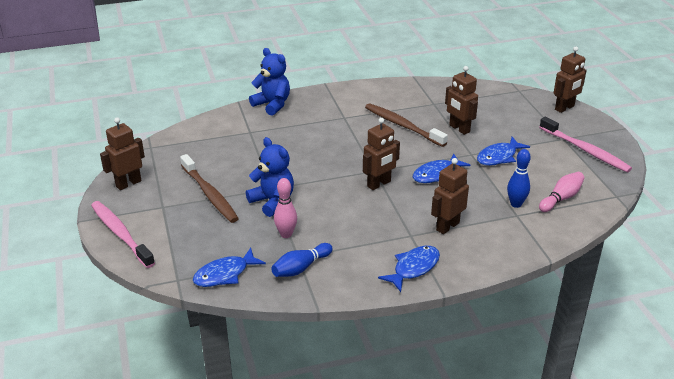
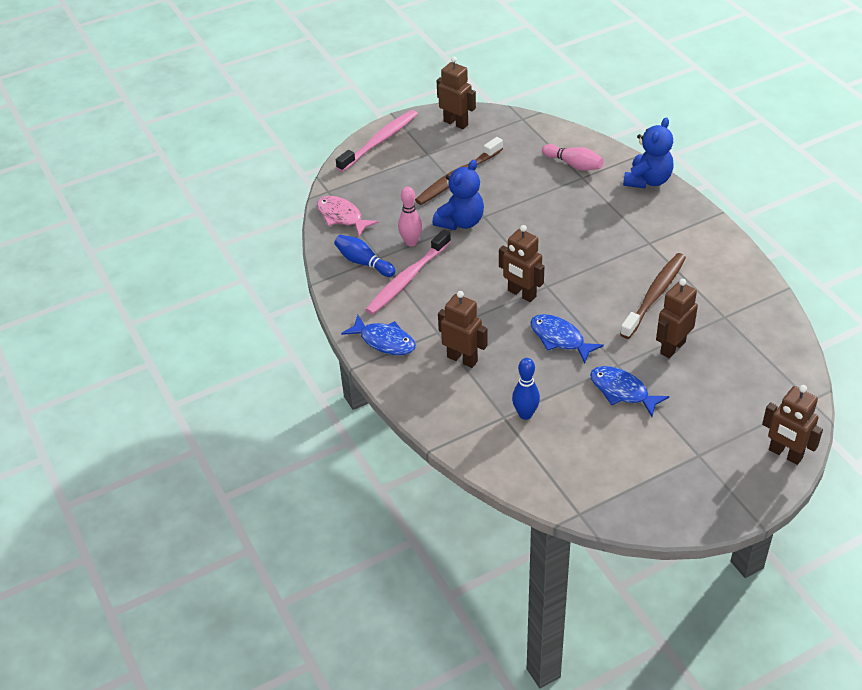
camera: 80 degrees right, 10 degrees up
(225, 274) = (342, 217): blue fish -> pink fish
(561, 198) = (553, 457): pink bowling pin -> pink bowling pin (574, 164)
(585, 150) = (678, 479): pink toothbrush -> pink toothbrush (407, 278)

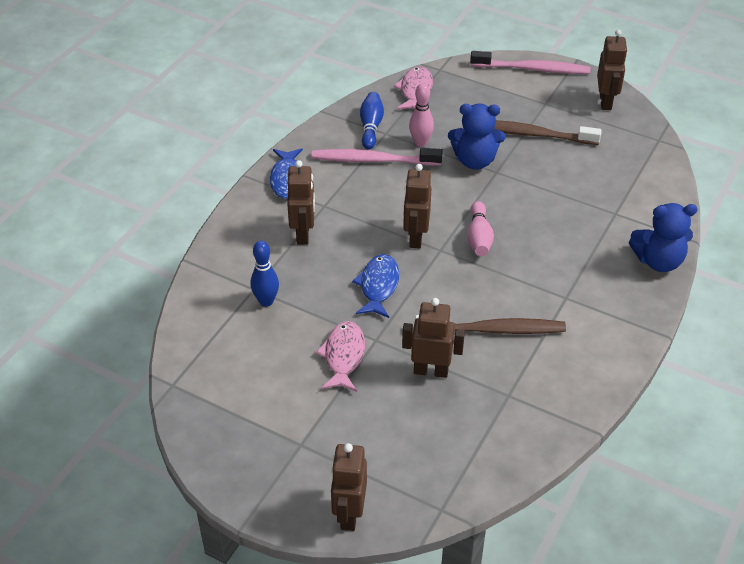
camera: 55 degrees right, 0 degrees up
(574, 164) = (628, 200): pink bowling pin -> pink bowling pin (479, 237)
(622, 391) = (343, 356): blue fish -> pink fish

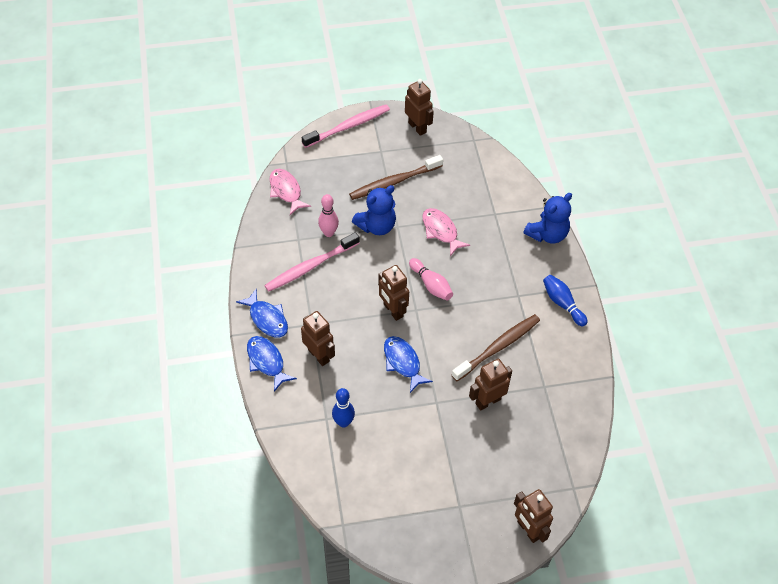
camera: 40 degrees left, 10 degrees up
(250, 212) = (266, 361): none -> blue fish
(343, 356) = (428, 428): pink fish -> pink fish (441, 231)
(371, 127) = (283, 240): blue bowling pin -> blue bowling pin (562, 303)

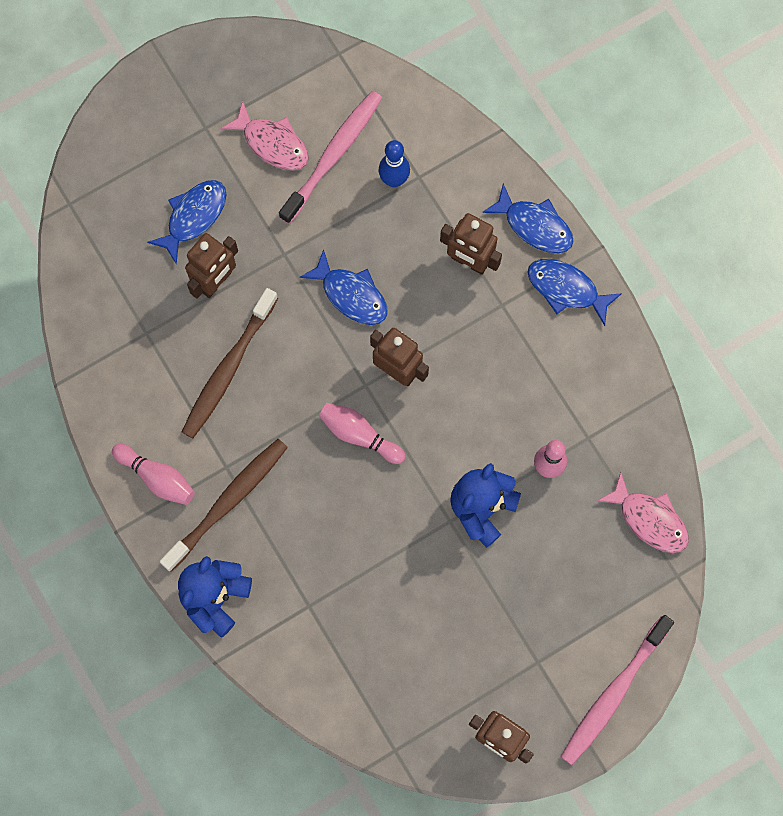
camera: 160 degrees right, 20 degrees up
(311, 266) = (546, 397): pink toothbrush -> pink toothbrush (333, 156)
(394, 182) = (489, 606): brown toothbrush -> brown toothbrush (227, 503)
(441, 231) = (380, 538): pink fish -> pink fish (272, 143)
(489, 447) = (193, 217): none -> blue fish
(528, 530) = (111, 130): brown robot -> none
(562, 303) = (157, 478): blue bowling pin -> pink bowling pin

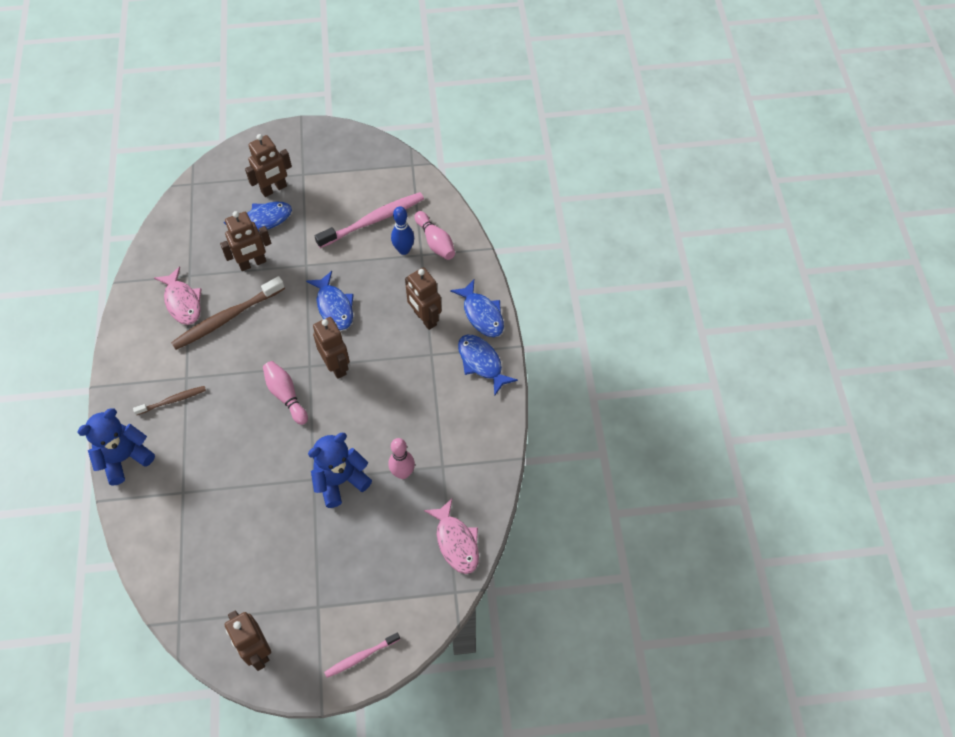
camera: 25 degrees right, 15 degrees down
(157, 478) = (138, 365): pink bowling pin -> pink bowling pin (435, 242)
(181, 165) = (274, 189): none -> brown robot
(227, 503) = (172, 400): brown toothbrush -> brown toothbrush, size x0.55
(272, 143) = (339, 199): pink fish -> pink fish (182, 302)
(614, 693) = (361, 656): pink toothbrush -> pink toothbrush, size x0.55

